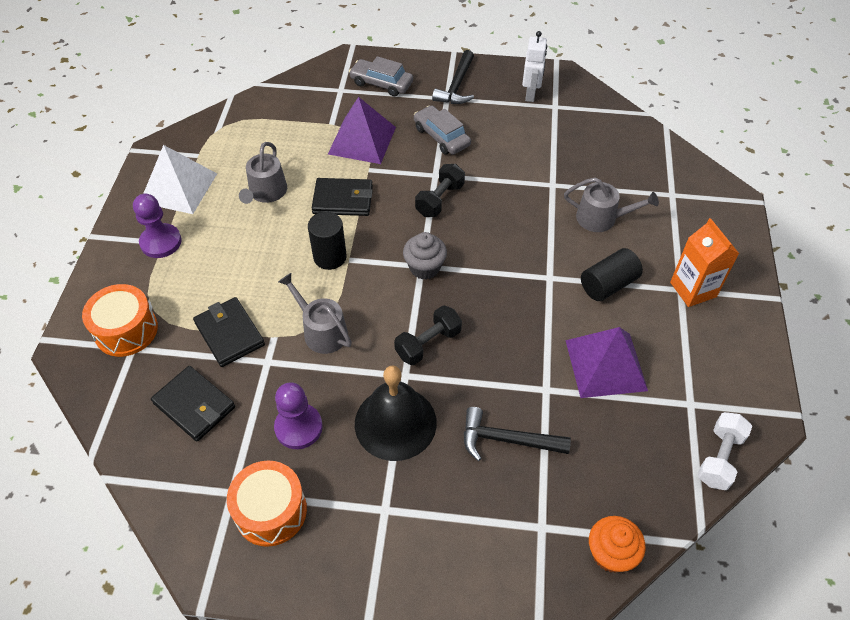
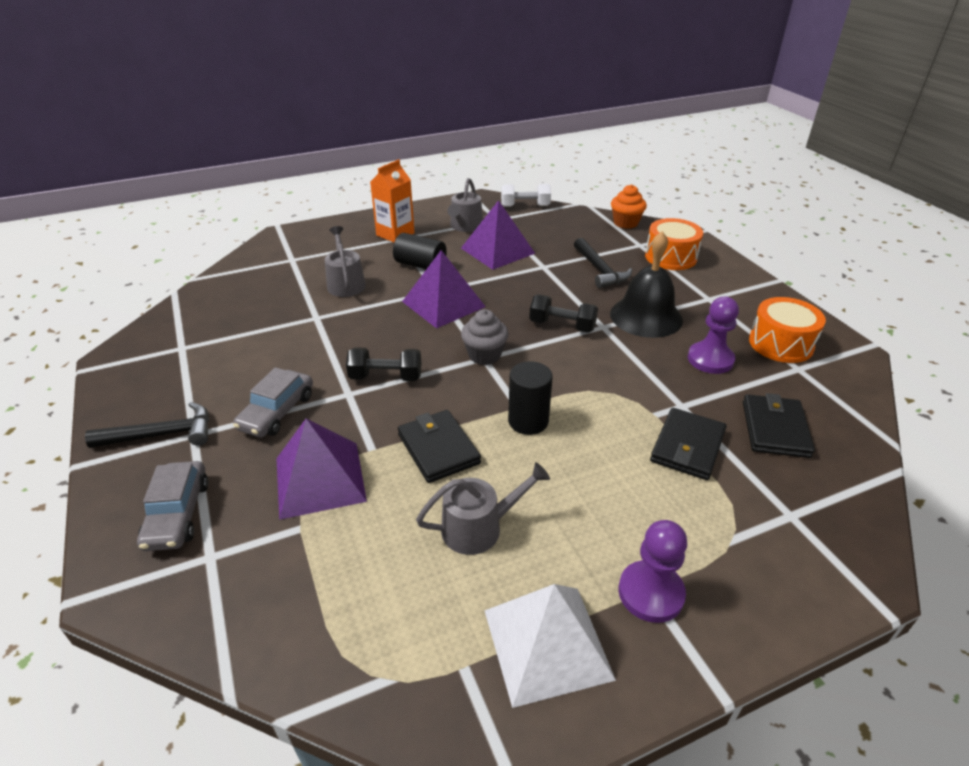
camera: 120 degrees left, 15 degrees down
(126, 330) = (783, 537): orange drum -> orange drum (670, 257)
(321, 331) = (615, 387): grey watering can -> grey watering can (465, 226)
(521, 273) = (443, 304): none -> purple pyramid
(530, 94) = (163, 370): white robot -> none

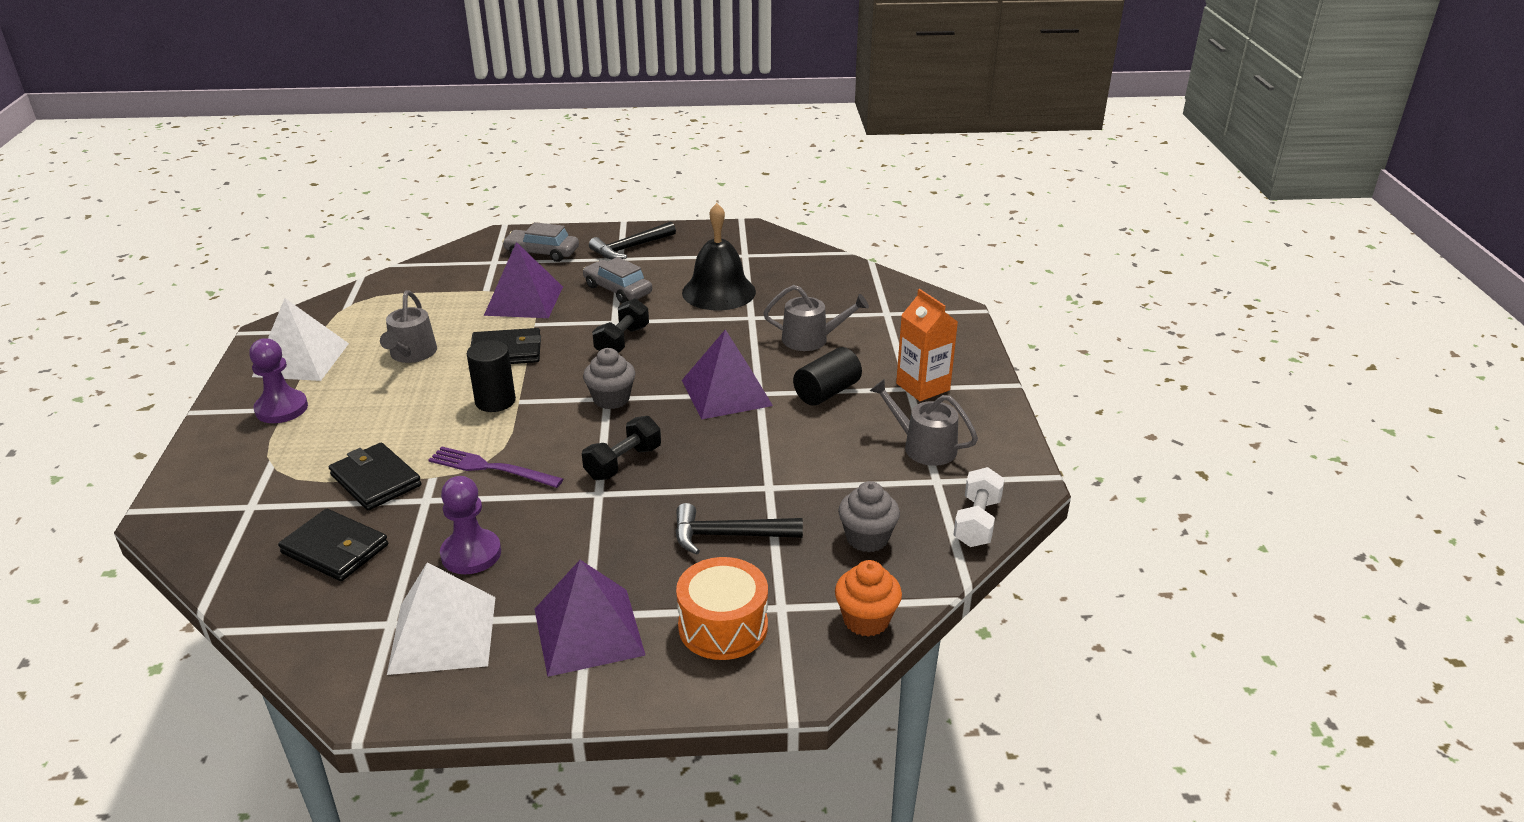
camera: 110 degrees right, 5 degrees down
(162, 434) = (630, 248): black hammer -> black hammer turned 45 degrees clockwise
(497, 250) = (834, 459): purple pyramid -> purple pyramid (588, 631)
(564, 231) = (867, 538): none -> grey cupcake
(618, 386) = (491, 468): none -> purple fork
(646, 316) = (591, 536): black bell -> black bell (718, 292)
(781, 344) = (442, 634): orange drum -> white pyramid

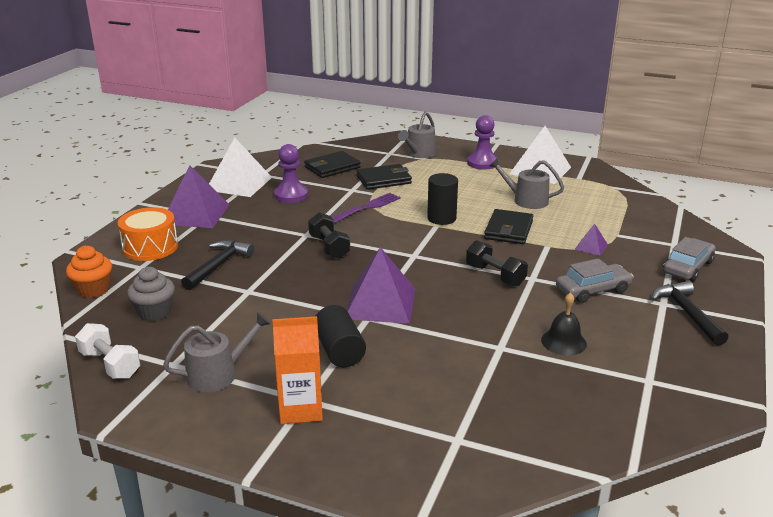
camera: 115 degrees right, 5 degrees down
(524, 300) = (591, 247): purple pyramid -> purple pyramid, size x0.46
(611, 399) = (410, 256): grey cupcake -> none
(718, 292) = (563, 342): black bell -> black bell, size x0.56
(811, 339) = (435, 370): grey watering can -> grey watering can (418, 153)

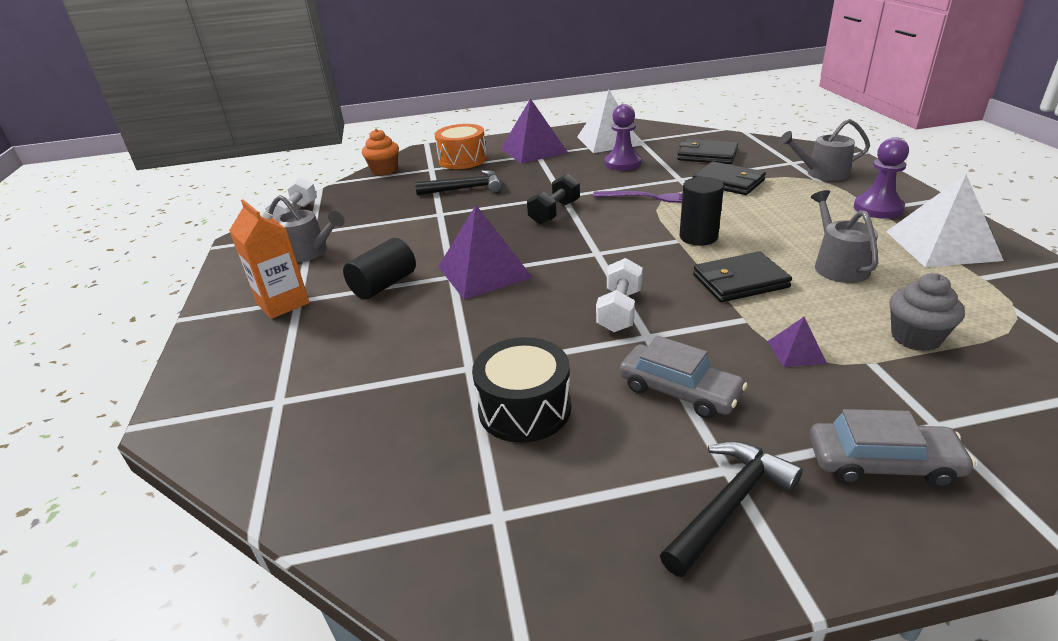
camera: 60 degrees right, 5 degrees up
(154, 312) = (374, 198): grey cupcake -> grey cupcake (915, 337)
(495, 275) = (619, 310): black dumbbell -> white dumbbell
(563, 342) = (524, 408): black bell -> black drum

